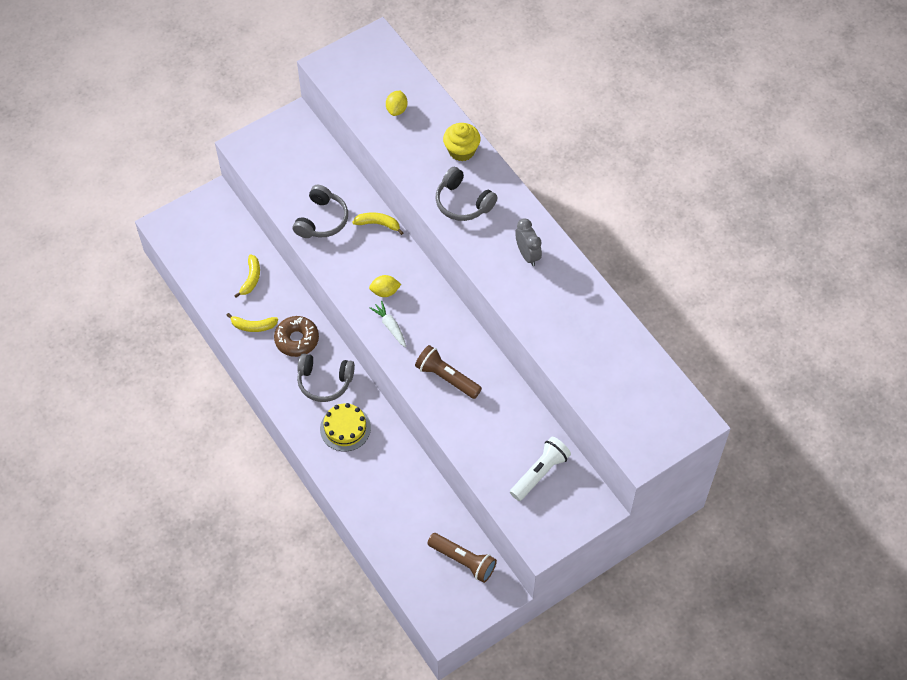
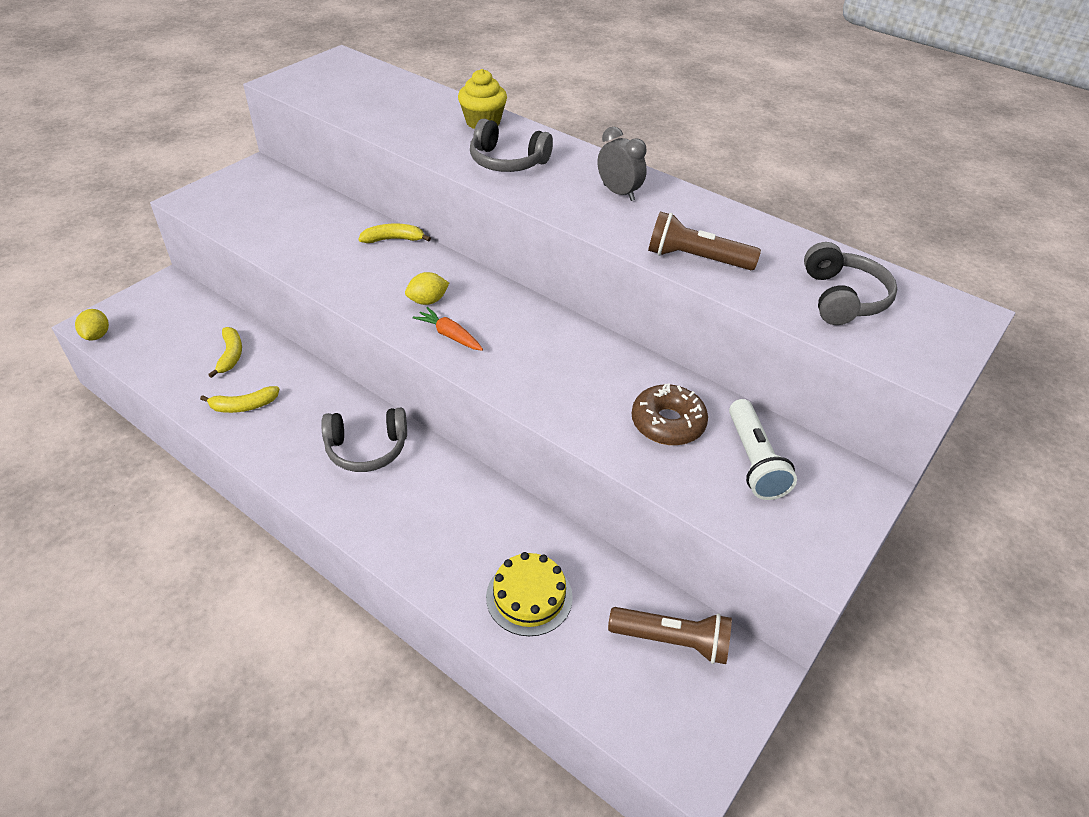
camera: 20 degrees left, 15 degrees down
(297, 339) = (312, 408): brown donut -> brown donut (667, 423)
(322, 220) = (315, 247): grey headphones -> grey headphones (842, 298)
(345, 428) = (416, 500): yellow cake -> yellow cake (529, 597)
(390, 326) = (449, 335): white carrot -> orange carrot
(396, 109) = (385, 102): yellow lemon -> yellow lemon (97, 335)
(446, 377) = (556, 375): brown flashlight -> brown flashlight (696, 259)
(540, 473) = (753, 461): white flashlight -> white flashlight turned 150 degrees clockwise

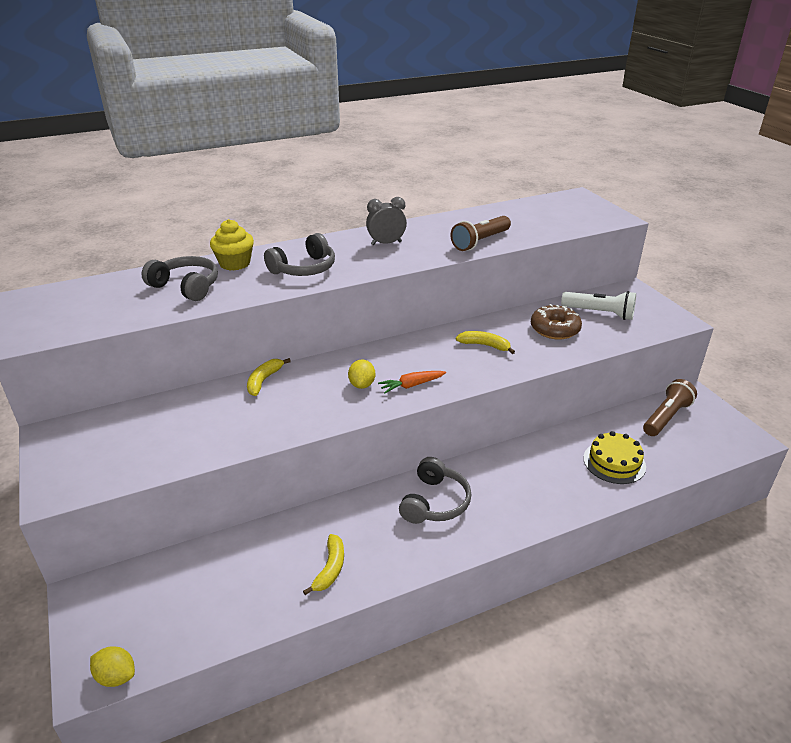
camera: 60 degrees left, 10 degrees down
(231, 355) = (250, 564): yellow banana -> yellow banana (485, 345)
(842, 298) = (546, 217): grey headphones -> grey headphones (186, 287)

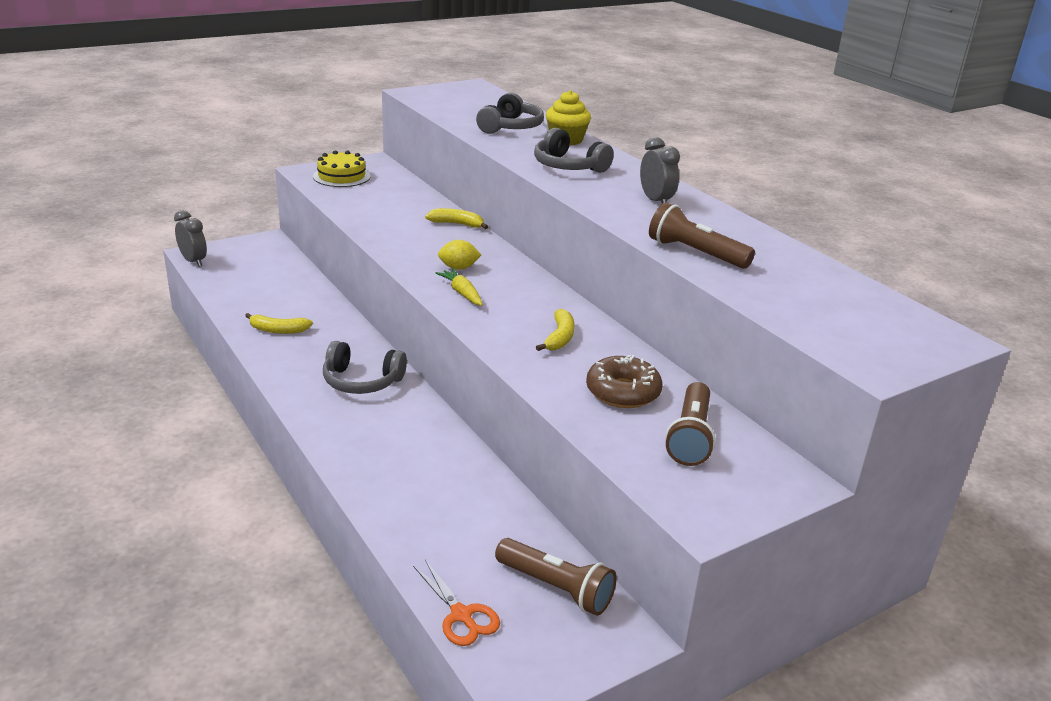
camera: 80 degrees right, 5 degrees down
(116, 676) = (193, 261): yellow lemon -> grey clock
(411, 385) = (462, 293): orange carrot -> yellow carrot
(599, 313) = (690, 437): white flashlight -> brown flashlight
(614, 462) = (439, 518): yellow cake -> yellow cake (341, 176)
(704, 457) = (461, 615): none -> orange scissors

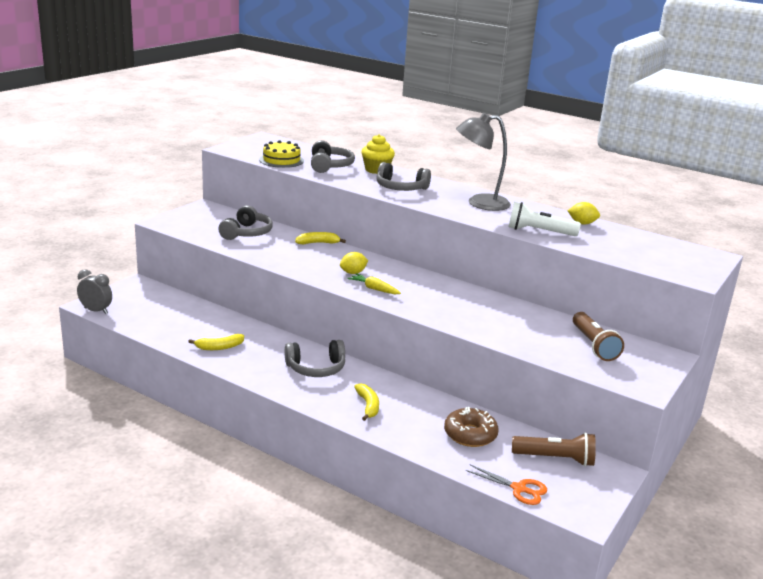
camera: 25 degrees left, 5 degrees down
(341, 176) = (195, 222): yellow cake -> yellow cake (281, 160)
(385, 198) = (246, 233): none -> grey headphones
(559, 337) = (464, 304): yellow banana -> yellow banana (368, 406)
(623, 392) = (533, 329): brown donut -> brown donut (470, 434)
(655, 201) = (479, 203): grey clock -> grey lamp
(695, 253) = (539, 232): brown flashlight -> white flashlight
(780, 253) = (582, 223): none -> yellow lemon

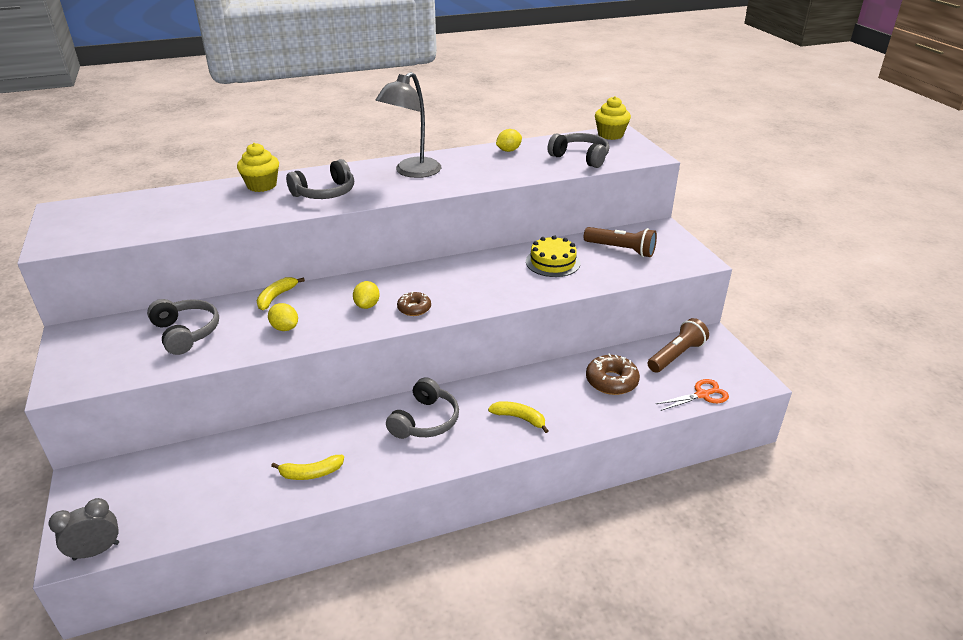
camera: 50 degrees left, 10 degrees up
(219, 347) = (311, 473): yellow banana -> yellow banana turned 60 degrees clockwise
(281, 160) = (146, 225): yellow cake -> yellow cake (553, 262)
(291, 257) = (285, 328): none -> yellow lemon
(329, 166) = (210, 205): grey headphones -> grey headphones (580, 157)
(374, 289) = (414, 308): yellow carrot -> brown donut
(539, 232) = (503, 174): white flashlight -> none
(701, 253) = (610, 135): none -> yellow cupcake

